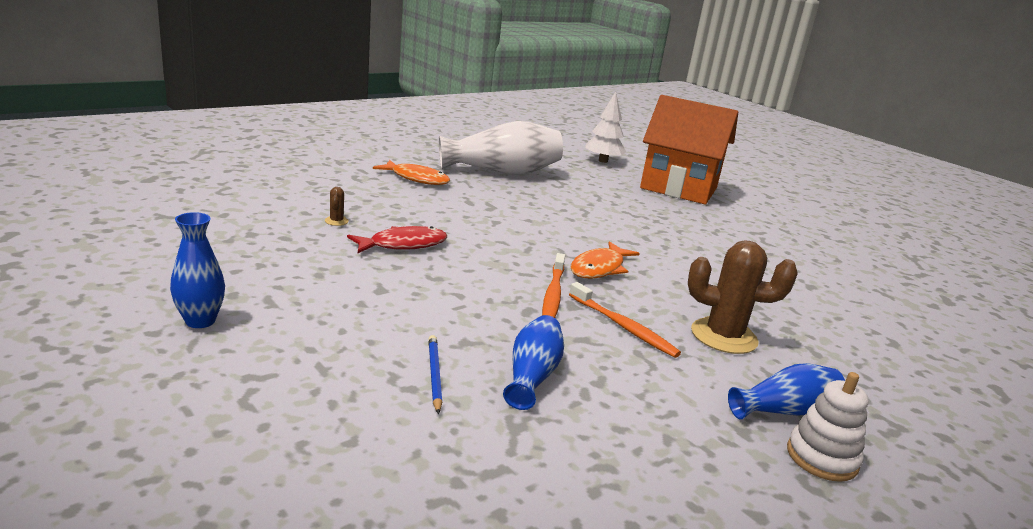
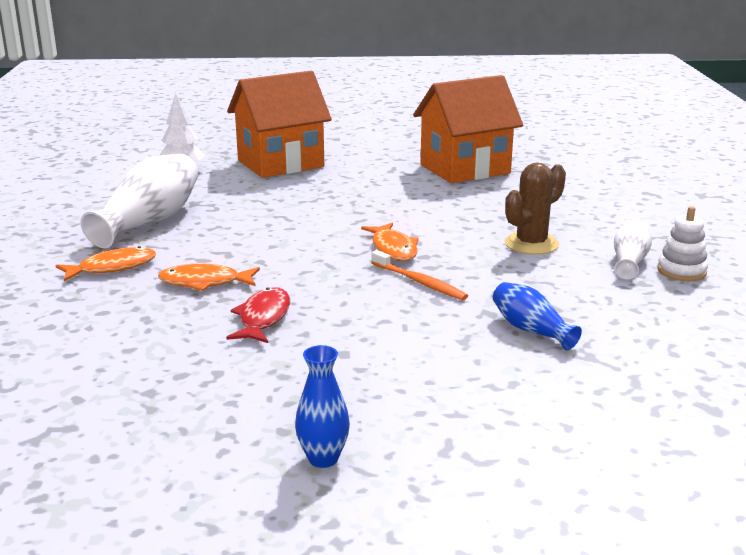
camera: 50 degrees left, 0 degrees up
(336, 221) = (171, 338): brown cactus -> none
(433, 211) = (204, 282): none -> orange fish
(434, 375) = (502, 368): blue pencil -> none
(623, 327) = (491, 273): orange toothbrush -> none
(784, 410) = (629, 261): blue vase -> white vase
(827, 265) = (465, 169): none -> orange house

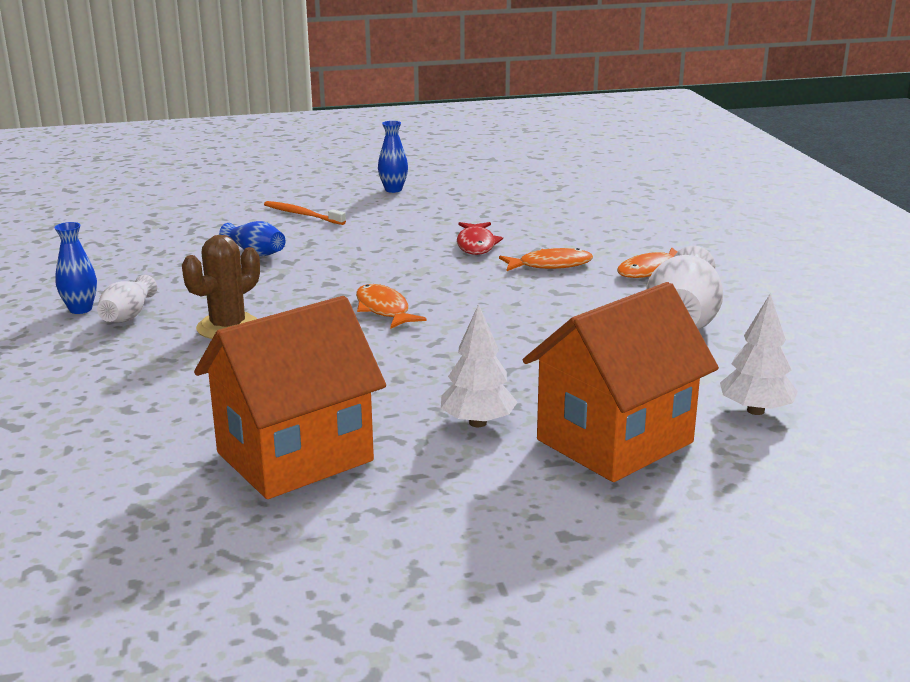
camera: 170 degrees right, 0 degrees up
(353, 175) = (477, 423): none -> white tree
(420, 282) = (350, 280): orange toothbrush -> orange toothbrush (302, 214)
(681, 271) = (80, 309): white stacking toy -> blue vase

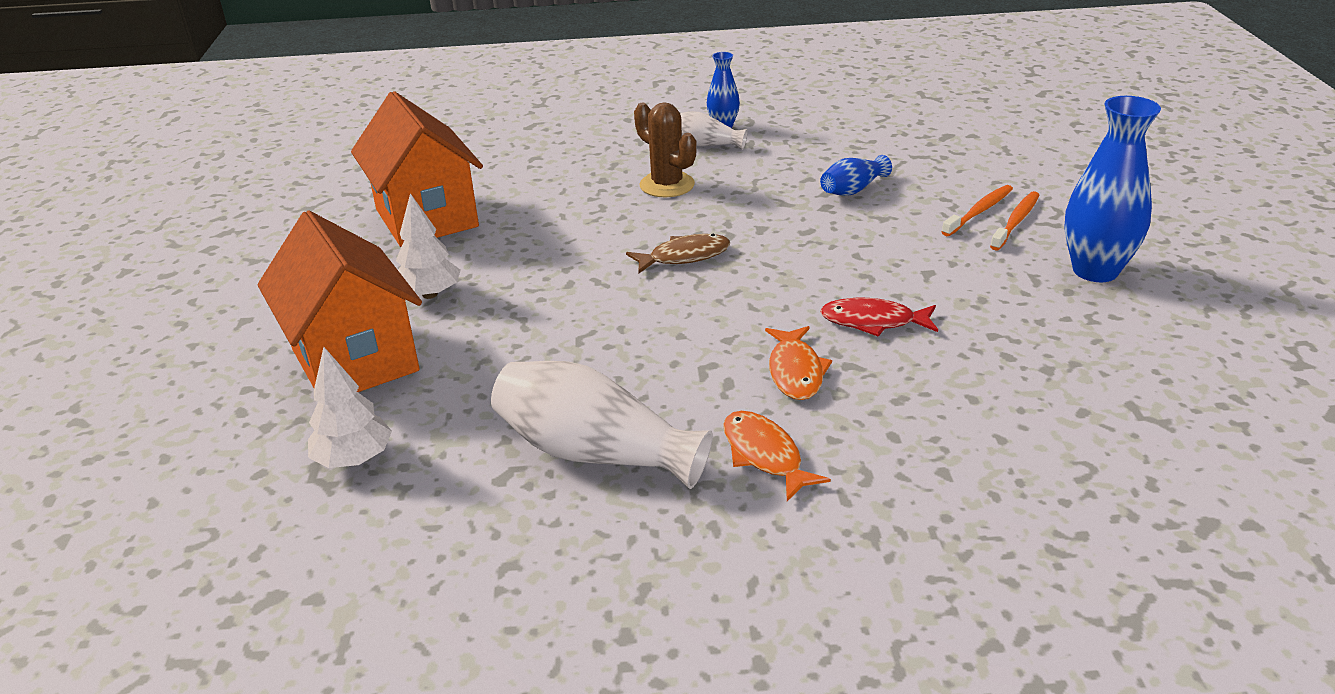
camera: 100 degrees right, 10 degrees up
(319, 205) = (1016, 221): none -> orange toothbrush
(384, 309) = (684, 256): orange fish -> brown fish
(393, 190) = (1095, 271): blue vase -> blue vase, size x1.84

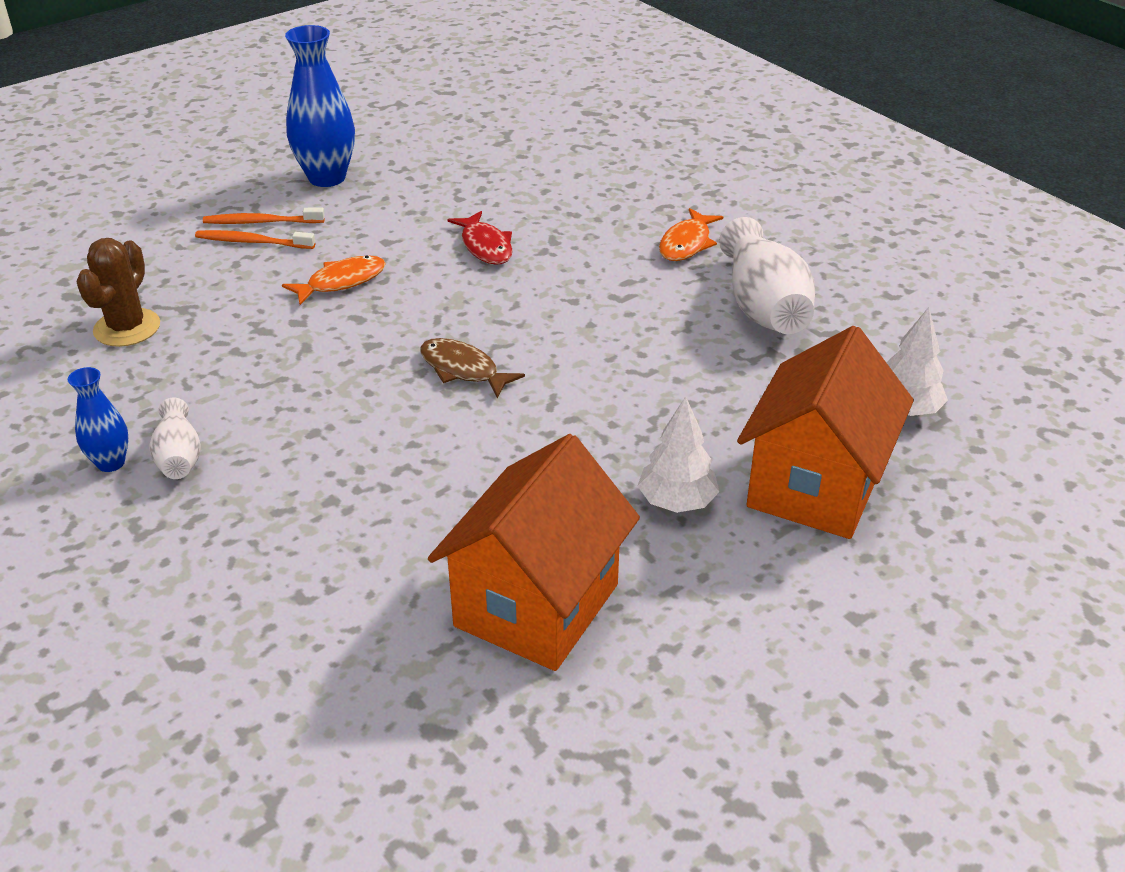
camera: 125 degrees left, 5 degrees up
(667, 185) = (313, 442): brown cactus -> brown cactus (127, 328)
(795, 371) = (584, 259): orange fish -> orange fish (341, 282)
(852, 190) = (247, 317): blue vase -> none

